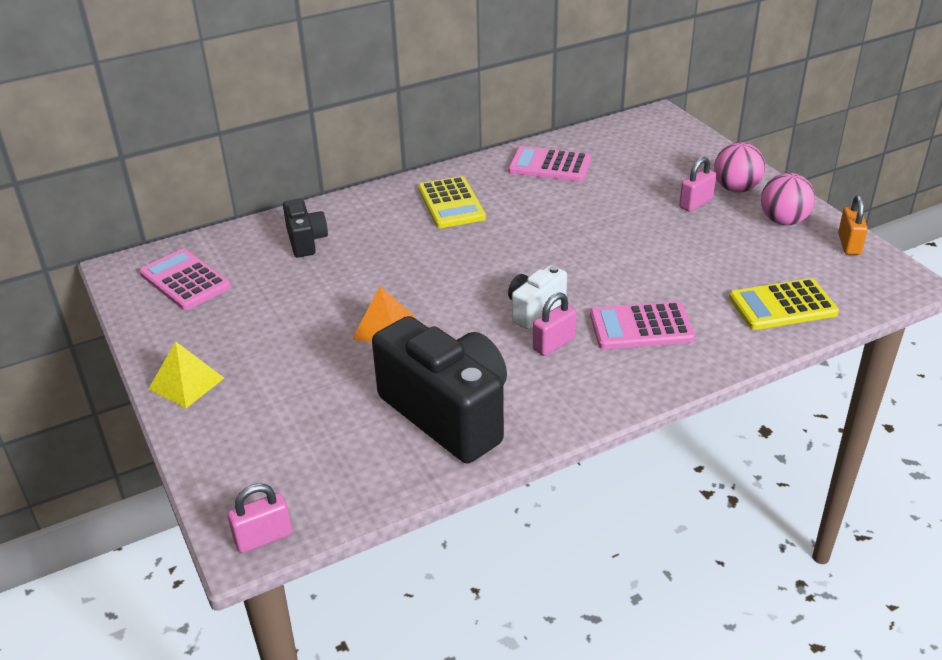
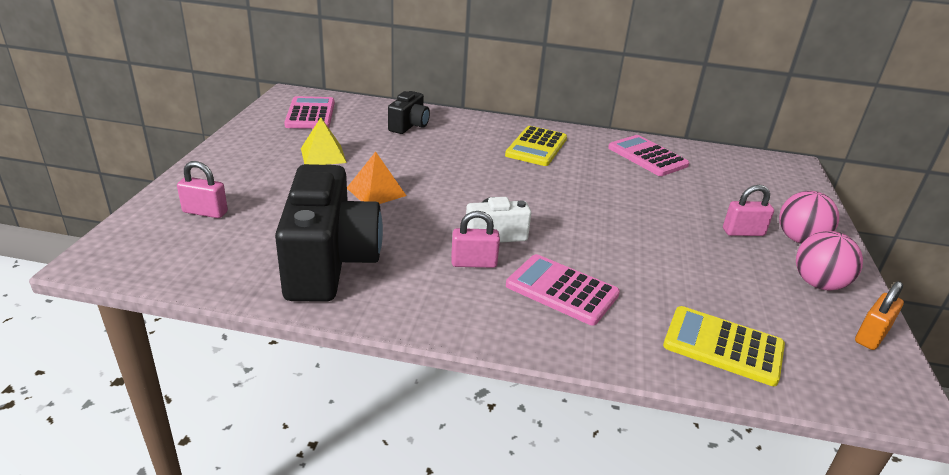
camera: 35 degrees right, 5 degrees down
(186, 383) = (221, 161): yellow pyramid -> yellow pyramid (323, 155)
(263, 538) = (108, 264): pink padlock -> pink padlock (205, 212)

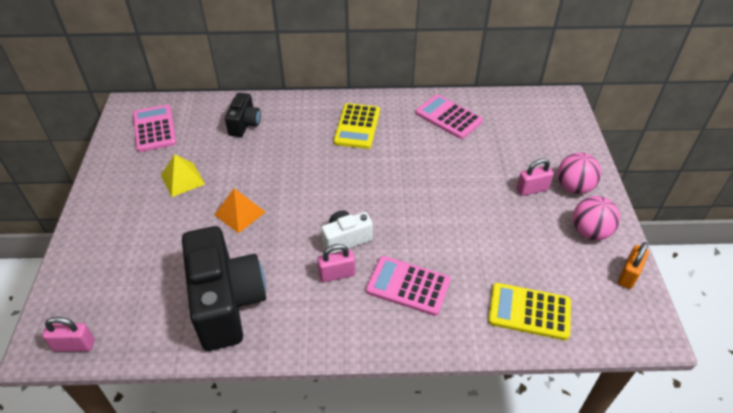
camera: 10 degrees left, 15 degrees up
(205, 212) = (108, 272): pink padlock -> pink padlock (74, 345)

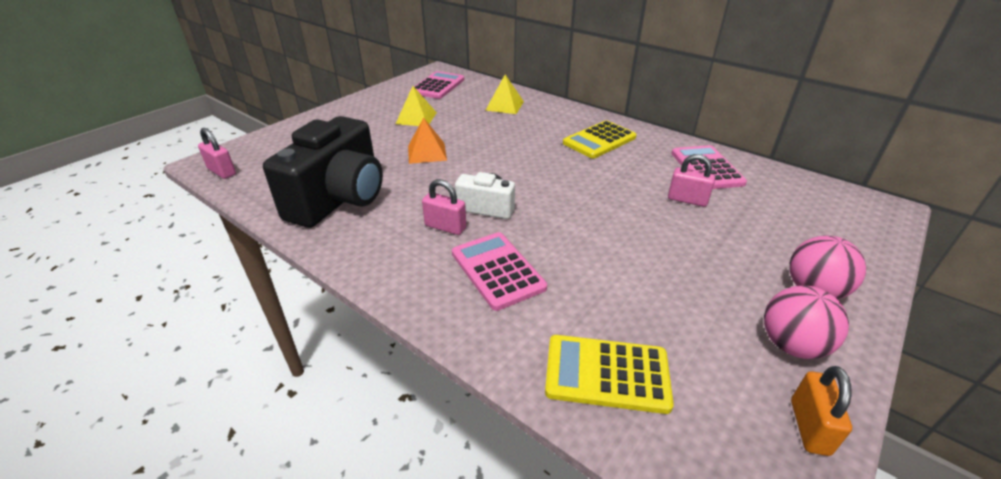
camera: 40 degrees right, 10 degrees down
(244, 124) = (504, 105): black camera -> yellow pyramid
(529, 311) = (607, 374): yellow calculator -> yellow calculator turned 45 degrees counterclockwise
(532, 189) = (746, 265): pink padlock -> pink padlock (687, 200)
(628, 275) = (809, 427): orange padlock -> orange padlock turned 60 degrees counterclockwise

